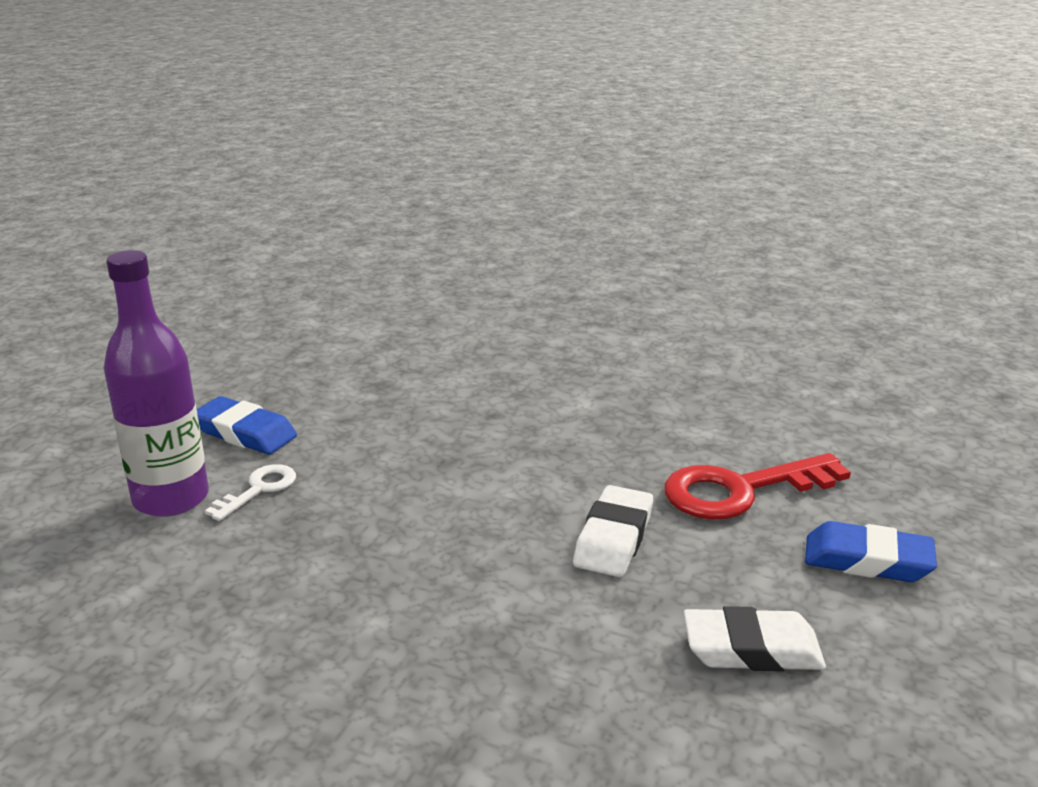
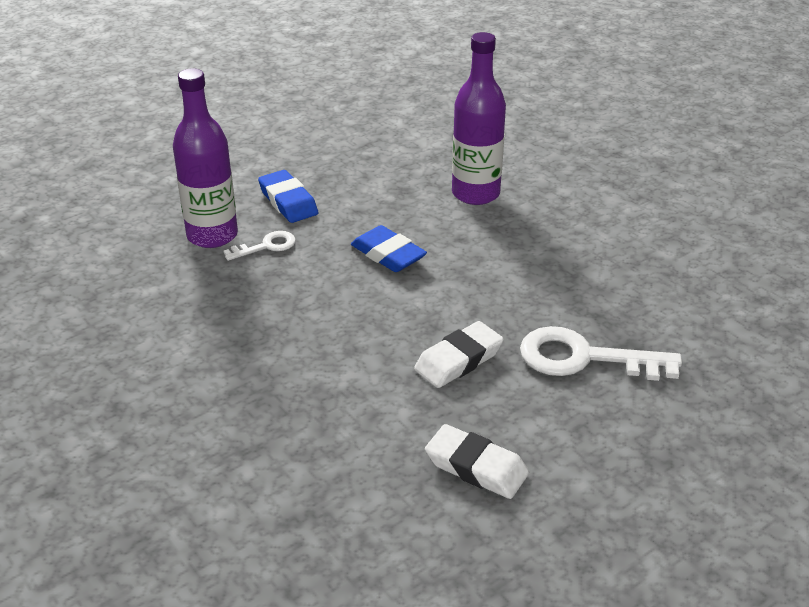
camera: 30 degrees right, 10 degrees up
(465, 367) = (475, 194): none -> purple bottle
(741, 490) = (584, 358): red key -> white key
(867, 560) = (623, 443): blue eraser -> blue eraser (388, 254)

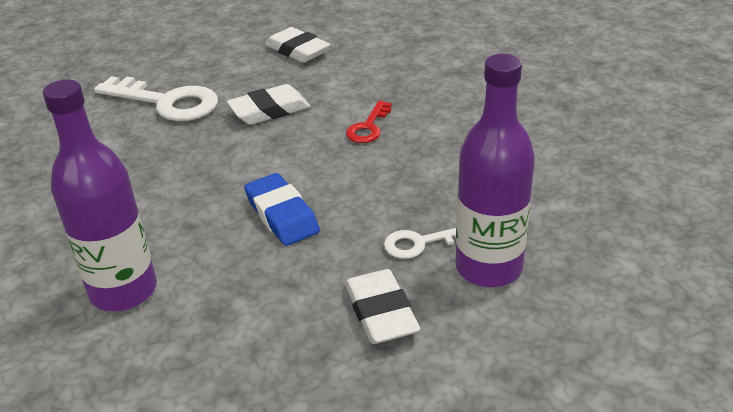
camera: 165 degrees left, 0 degrees up
(288, 201) = (381, 312): blue eraser -> white eraser
(339, 350) = (368, 127): none -> red key

